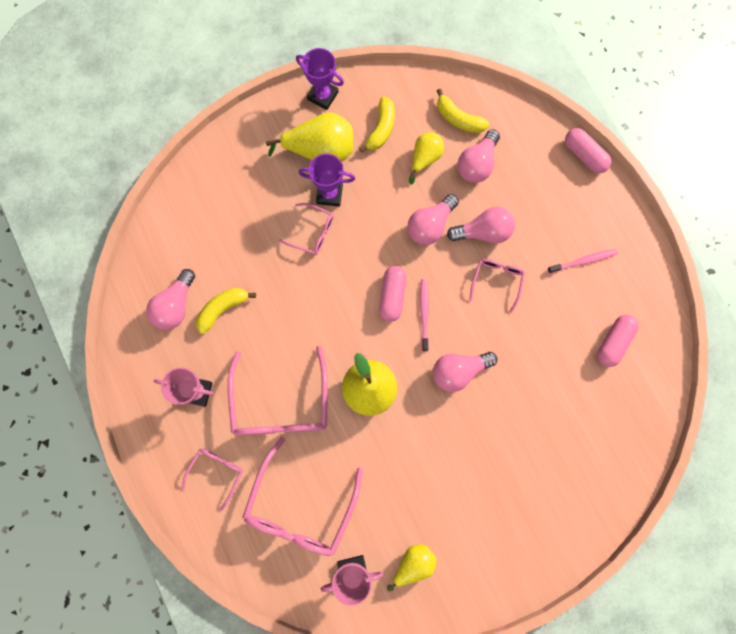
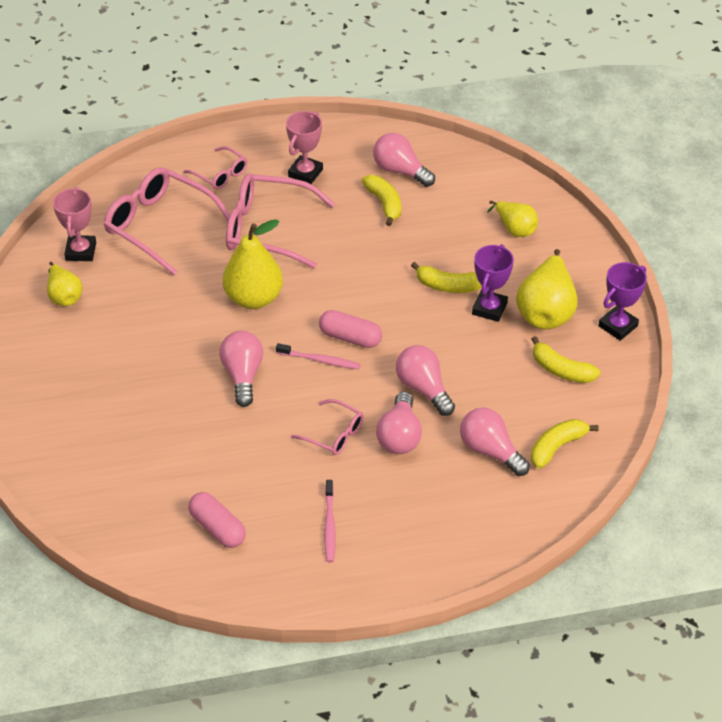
camera: 105 degrees right, 30 degrees down
(312, 232) = (447, 286): pink glasses -> yellow banana
(425, 158) = (511, 402): yellow pear -> yellow pear (514, 229)
(584, 155) = (472, 566): pink capsule -> none

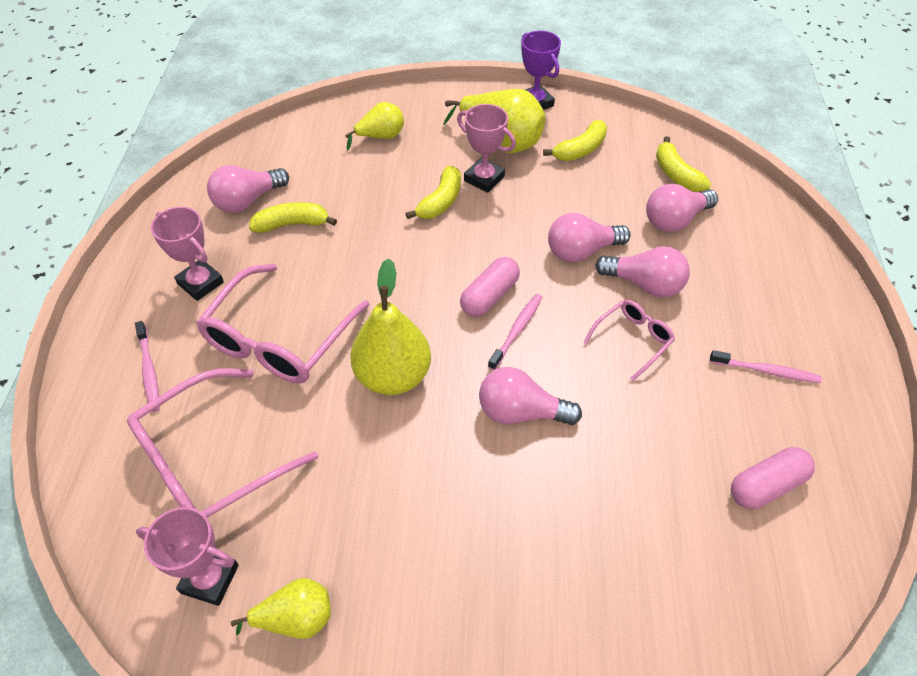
camera: 75 degrees left, 5 degrees up
(220, 174) = (149, 371): pink glasses -> pink toothbrush
(489, 308) = (484, 179): purple trophy -> pink trophy

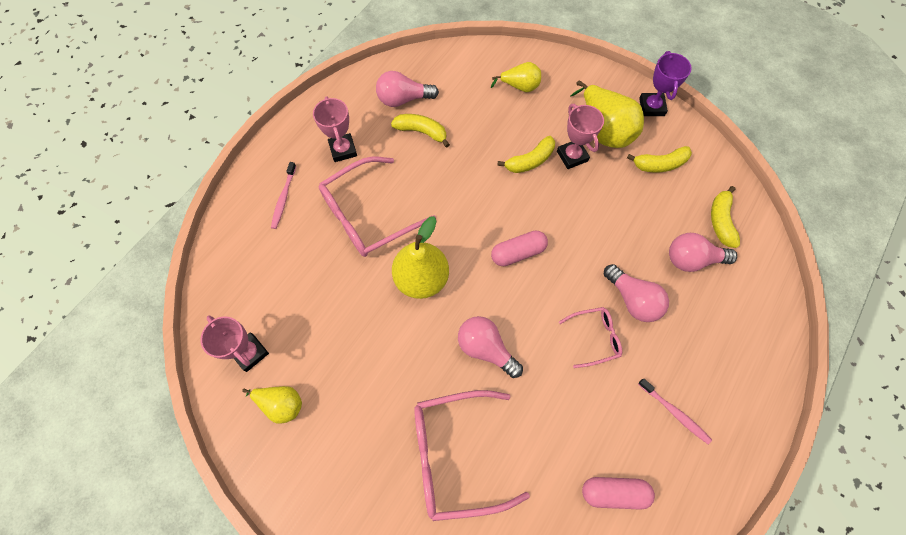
camera: 30 degrees right, 15 degrees up
(211, 459) = (288, 278): pink glasses -> pink glasses (456, 454)
(517, 330) = (520, 288): pink toothbrush -> none
(581, 251) = (604, 250): pink light bulb -> none

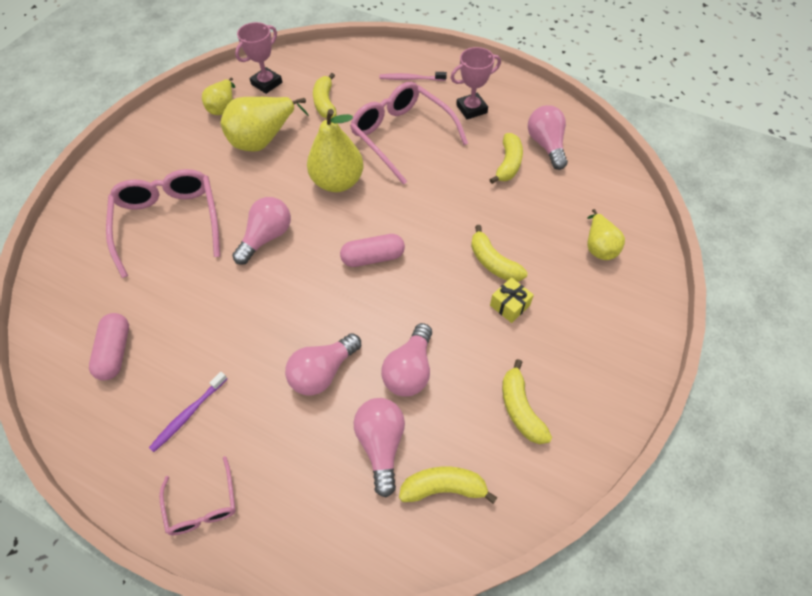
camera: 85 degrees right, 10 degrees down
(301, 287) = (325, 103): none -> yellow banana
(518, 253) = (373, 257): pink capsule -> pink capsule turned 75 degrees counterclockwise
(572, 156) = (509, 305): pink trophy -> yellow gift
(594, 337) = (277, 332): pink glasses -> pink glasses (202, 504)
(604, 130) = (558, 340): yellow pear -> yellow pear (263, 139)
(630, 233) = (410, 370): none -> pink light bulb
(651, 107) = (616, 401): purple trophy -> none
(674, 413) = (188, 414): pink toothbrush -> purple toothbrush

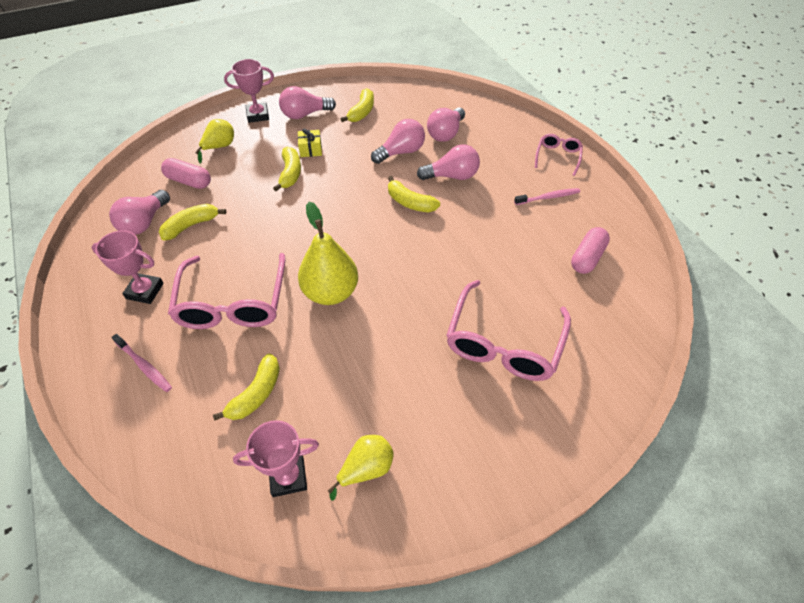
camera: 145 degrees left, 5 degrees down
(188, 414) = (548, 197): purple toothbrush -> pink toothbrush
(263, 139) = (356, 385): yellow pear -> none
(266, 237) = (427, 278): pink light bulb -> pink light bulb (305, 114)
(373, 257) = (362, 219): pink capsule -> pink capsule (189, 181)
(444, 488) = (429, 107): yellow banana -> yellow banana (410, 202)
(625, 314) = (258, 115): none -> pink trophy

